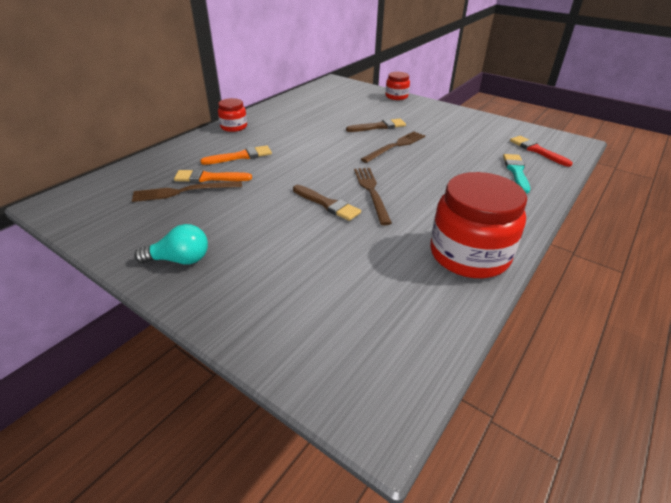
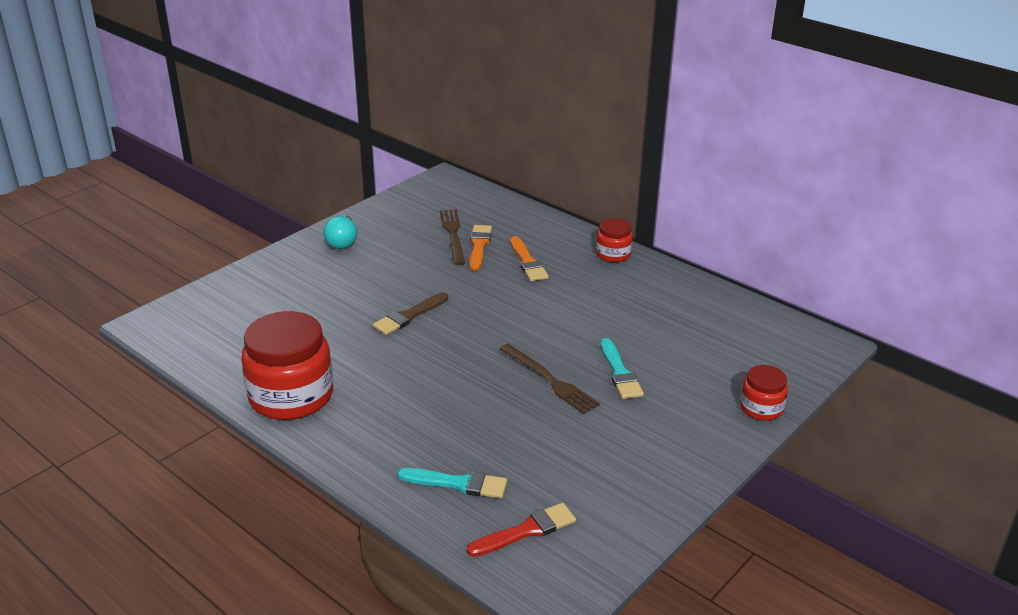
camera: 95 degrees right, 5 degrees down
(371, 192) = (427, 347): brown fork -> none
(379, 126) = (620, 373): brown brush -> turquoise brush

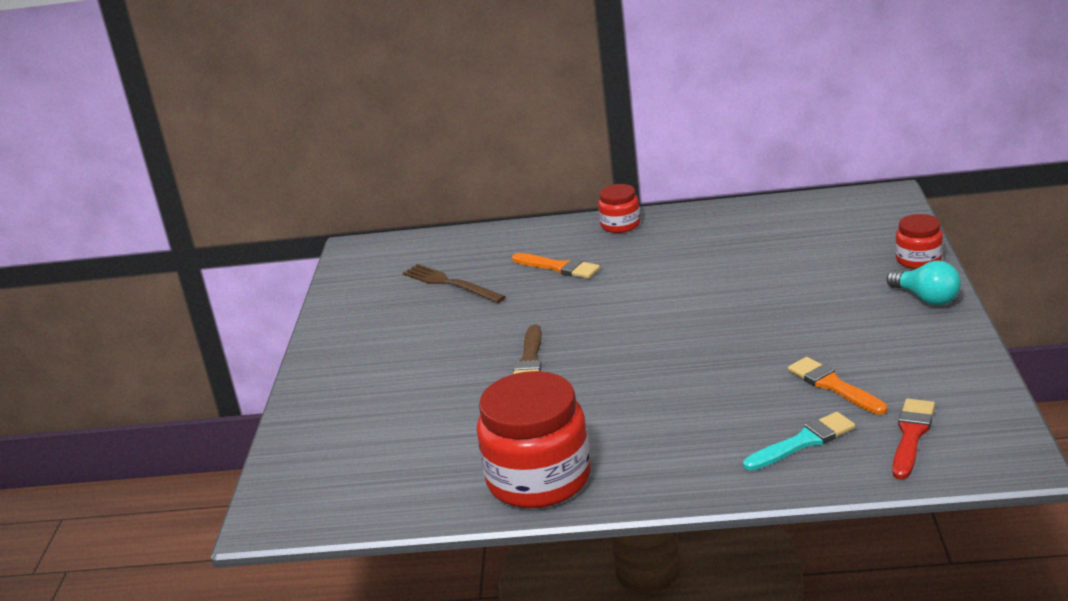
camera: 35 degrees left, 5 degrees down
(342, 242) = (350, 345): turquoise light bulb -> turquoise light bulb (926, 298)
(479, 246) = (491, 279): orange brush -> orange brush (833, 386)
(550, 380) = (737, 333): brown fork -> none
(620, 373) = (780, 297): turquoise brush -> none

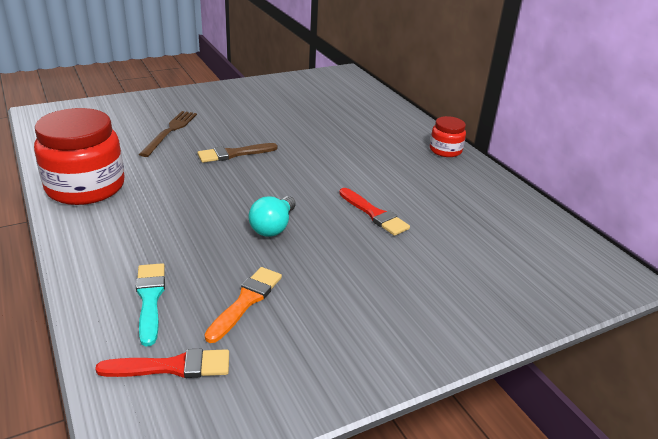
camera: 55 degrees right, 5 degrees up
(450, 284) = (319, 108): brown fork -> brown fork (170, 131)
(559, 267) = (365, 139): orange brush -> none
(722, 291) = (374, 214): none -> red brush
(803, 442) = (150, 299): turquoise brush -> turquoise brush turned 135 degrees counterclockwise
(918, 260) = (510, 319): red jar -> none
(926, 298) = (435, 337): turquoise light bulb -> turquoise light bulb (273, 227)

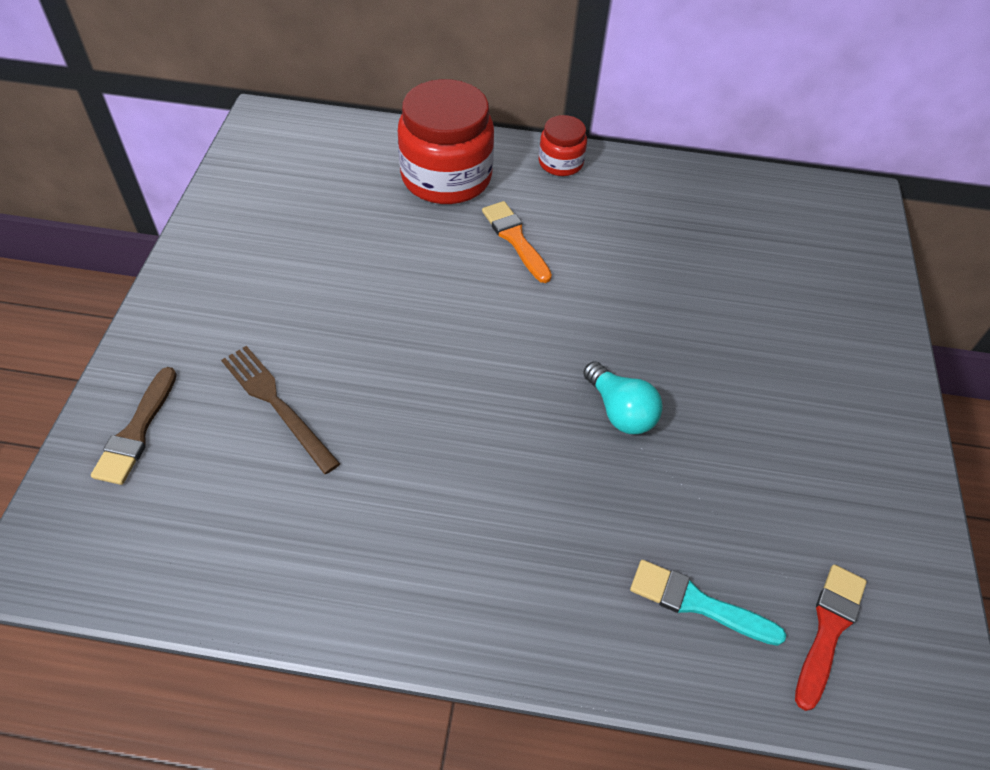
camera: 55 degrees left, 20 degrees up
(85, 187) = (371, 580): red jar -> red jar (446, 177)
(234, 154) = (409, 362): brown brush -> brown brush (137, 431)
(246, 301) = (750, 509): orange brush -> orange brush (515, 239)
(374, 214) = (652, 305): red brush -> none

